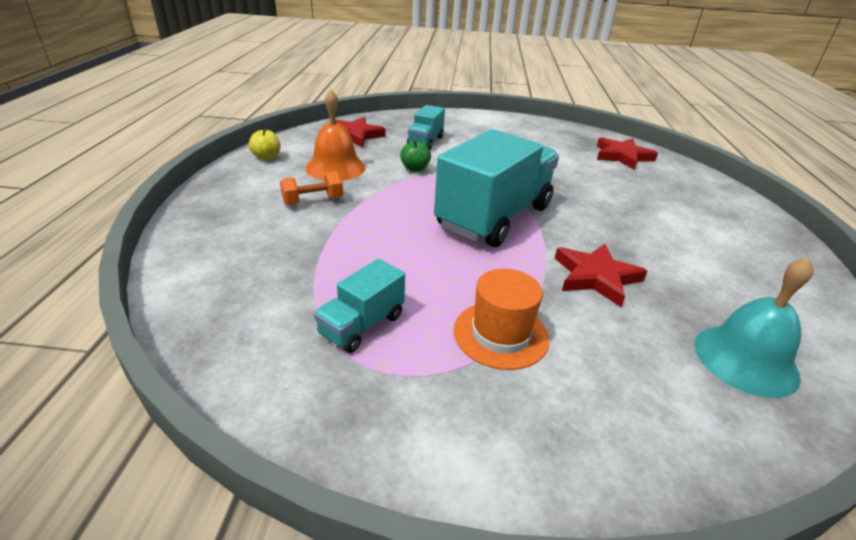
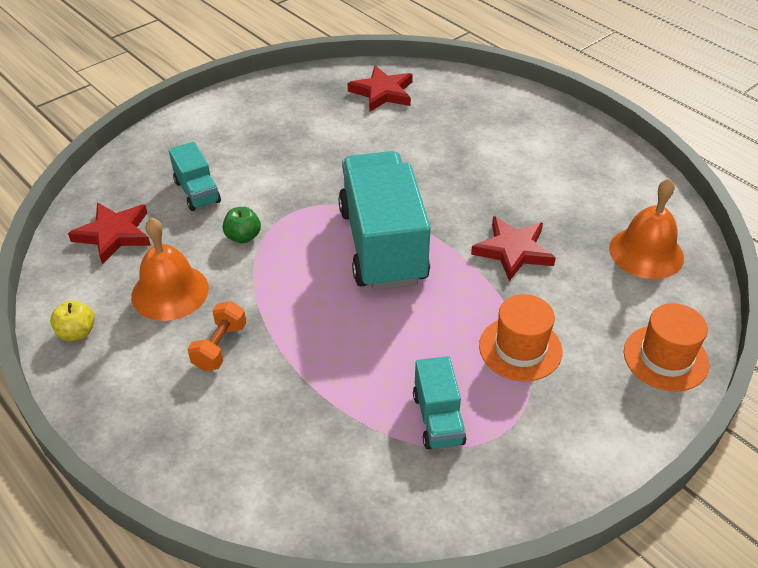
camera: 45 degrees left, 10 degrees up
(647, 452) = (665, 358): none -> orange hat
(745, 359) = (646, 252): turquoise bell -> orange bell

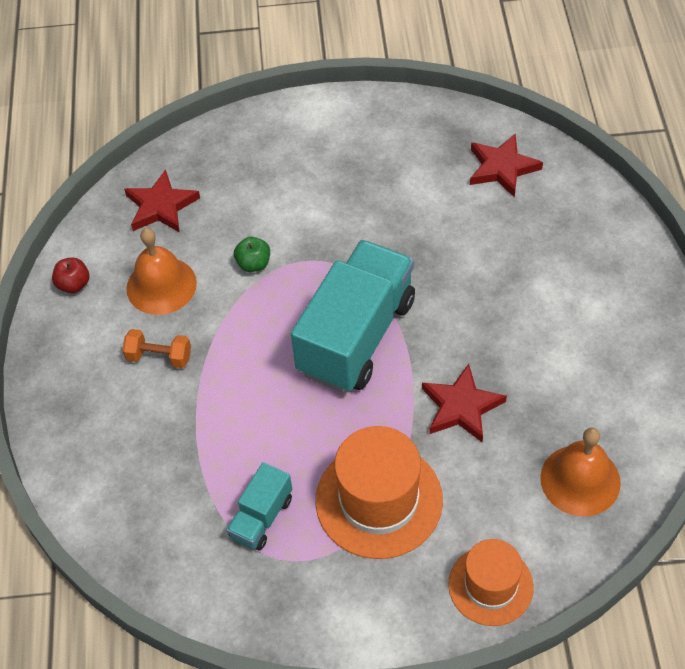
camera: 40 degrees right, 10 degrees up
(77, 333) = (74, 284): yellow apple -> red apple
(197, 192) = (253, 197): turquoise truck -> none
(220, 347) = (159, 357): orange dumbbell -> orange dumbbell turned 45 degrees clockwise
(520, 348) = (379, 500): orange hat -> orange hat, size x1.57

